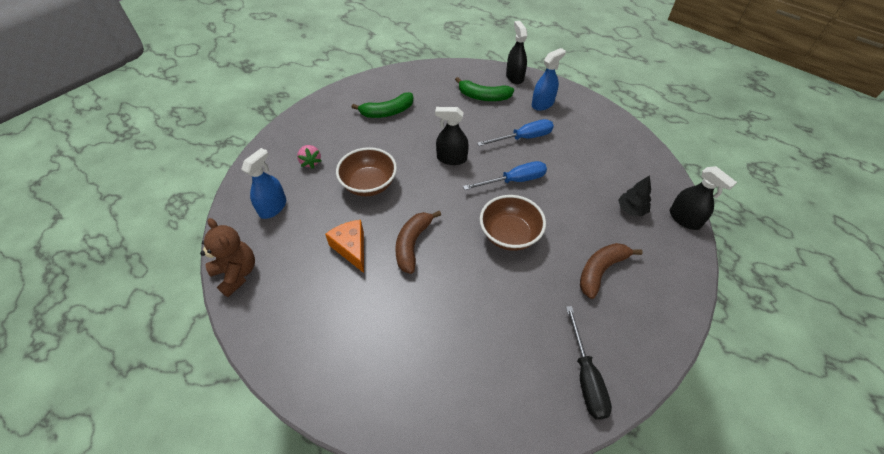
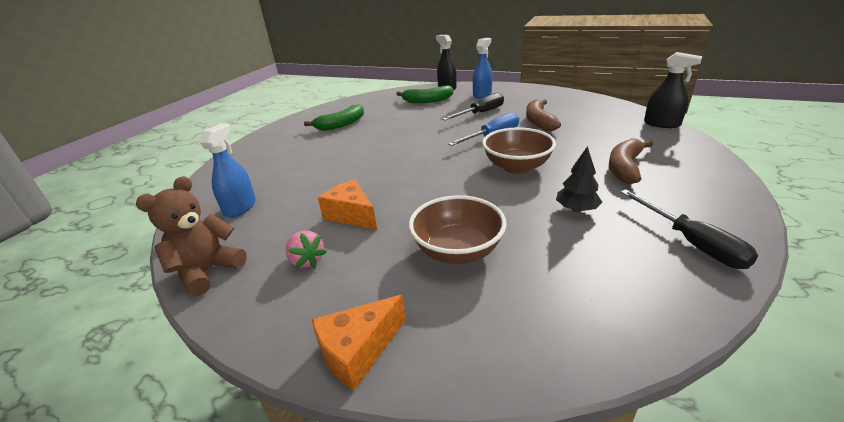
camera: 15 degrees left, 20 degrees down
(236, 273) = (208, 271): brown teddy bear -> brown teddy bear turned 90 degrees counterclockwise
(310, 162) = (274, 168): pink strawberry -> pink strawberry (307, 261)
(310, 383) = (358, 351): none -> orange cheese
(369, 184) = (347, 168): brown bowl -> brown bowl (457, 251)
(412, 244) = (420, 195): brown banana -> brown banana (538, 122)
(451, 158) = (422, 136): black spray bottle -> none
(523, 138) = (481, 113): blue screwdriver -> black screwdriver
(631, 209) = (612, 129): black tree -> black tree (576, 209)

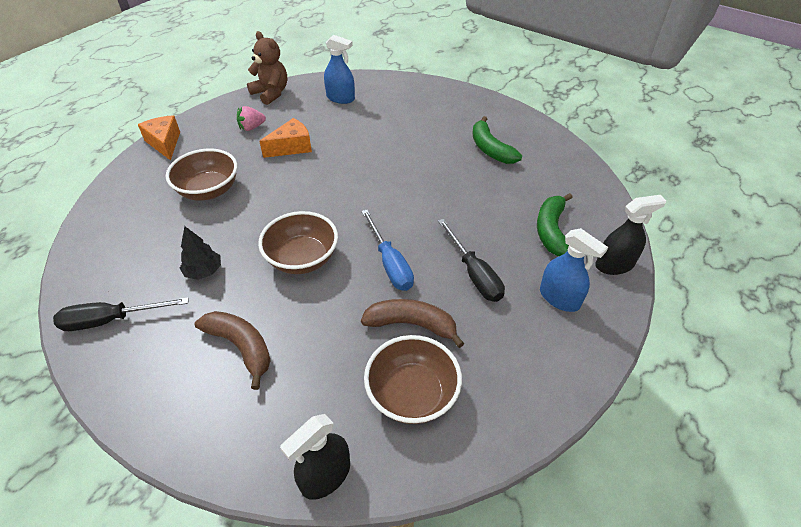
camera: 100 degrees right, 15 degrees up
(586, 114) = (412, 394): none -> brown bowl

